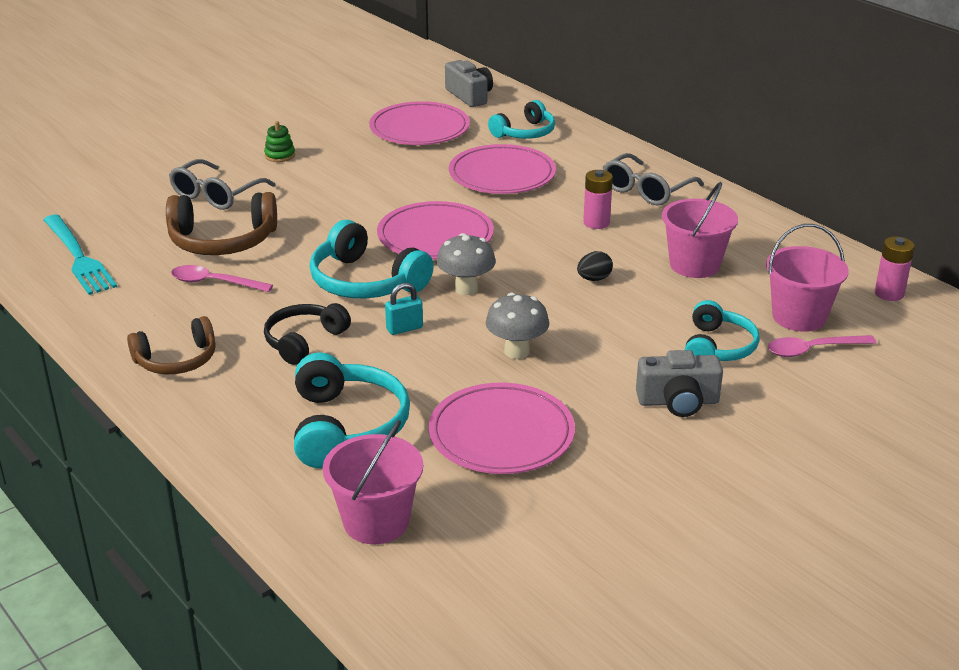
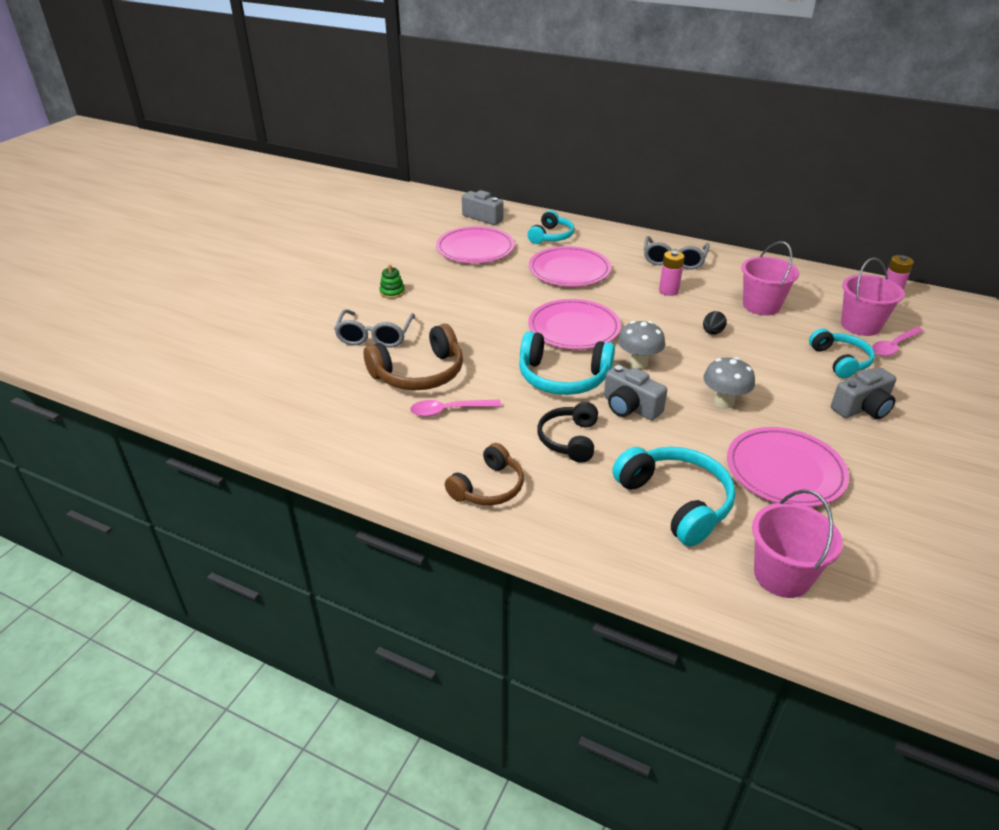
camera: 25 degrees left, 5 degrees up
(78, 257) = (311, 419): turquoise fork -> none
(404, 328) = (630, 407): turquoise padlock -> grey camera

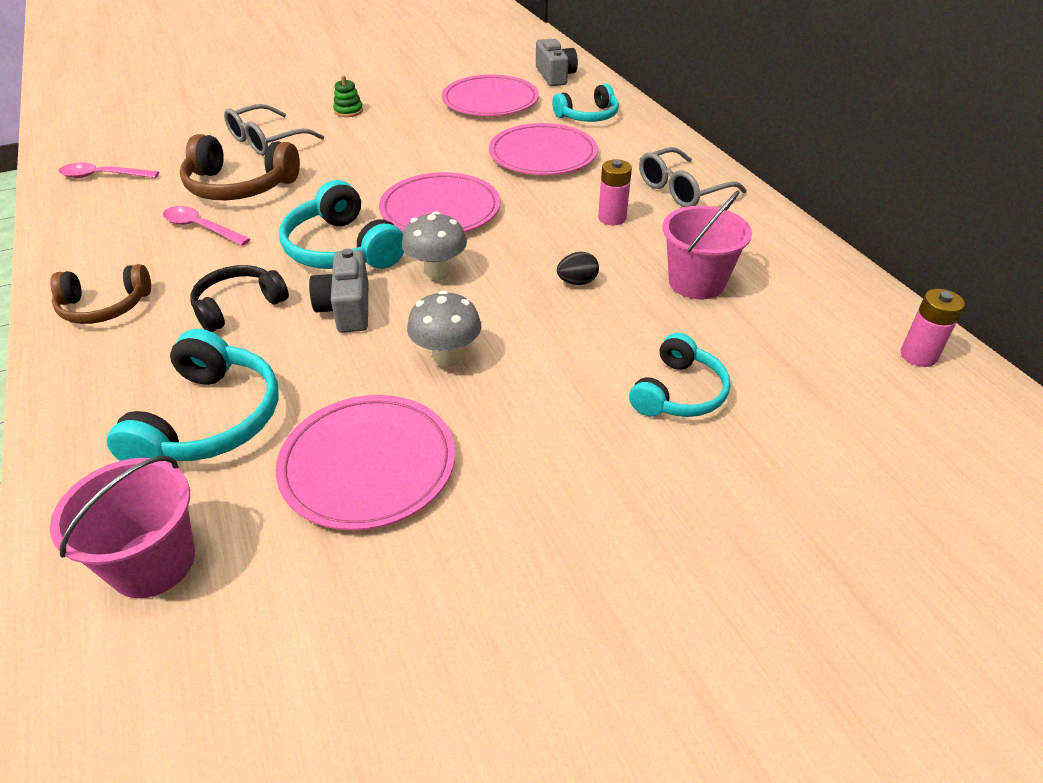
camera: 40 degrees right, 5 degrees up
(860, 325) = (794, 368): pink bucket -> none
(862, 408) = (597, 460): grey camera -> none
(894, 346) = (795, 417): pink spoon -> pink spoon (103, 176)

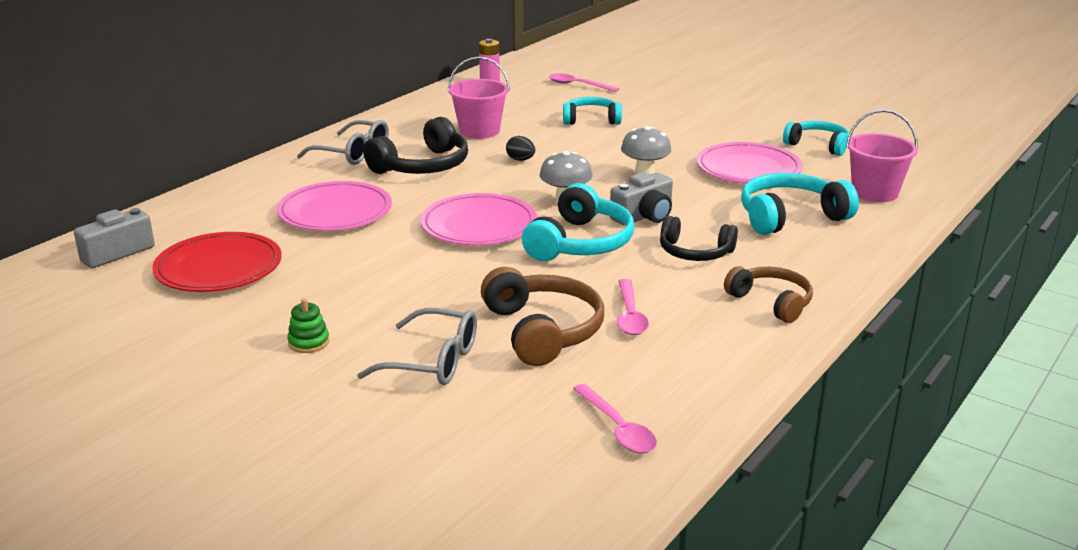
camera: 120 degrees left, 15 degrees down
(490, 101) = (219, 268): pink plate -> red plate
(588, 116) = (227, 212): turquoise headphones -> turquoise headphones (818, 145)
(612, 218) = (423, 166): pink battery -> black headphones
(862, 447) = (578, 85): none -> pink spoon

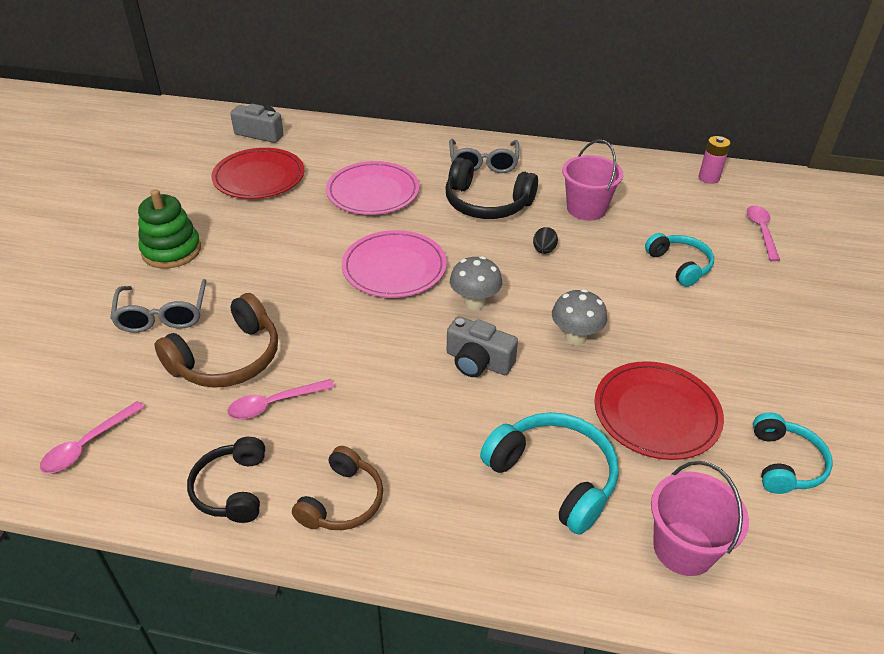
camera: 65 degrees right, 15 degrees up
(309, 342) = (171, 250): green stacking toy -> green stacking toy, size x1.95
(581, 243) = (396, 336): turquoise headphones -> none
(695, 252) = (420, 417): black headphones -> black headphones (232, 489)
(748, 169) = (656, 413): pink plate -> red plate

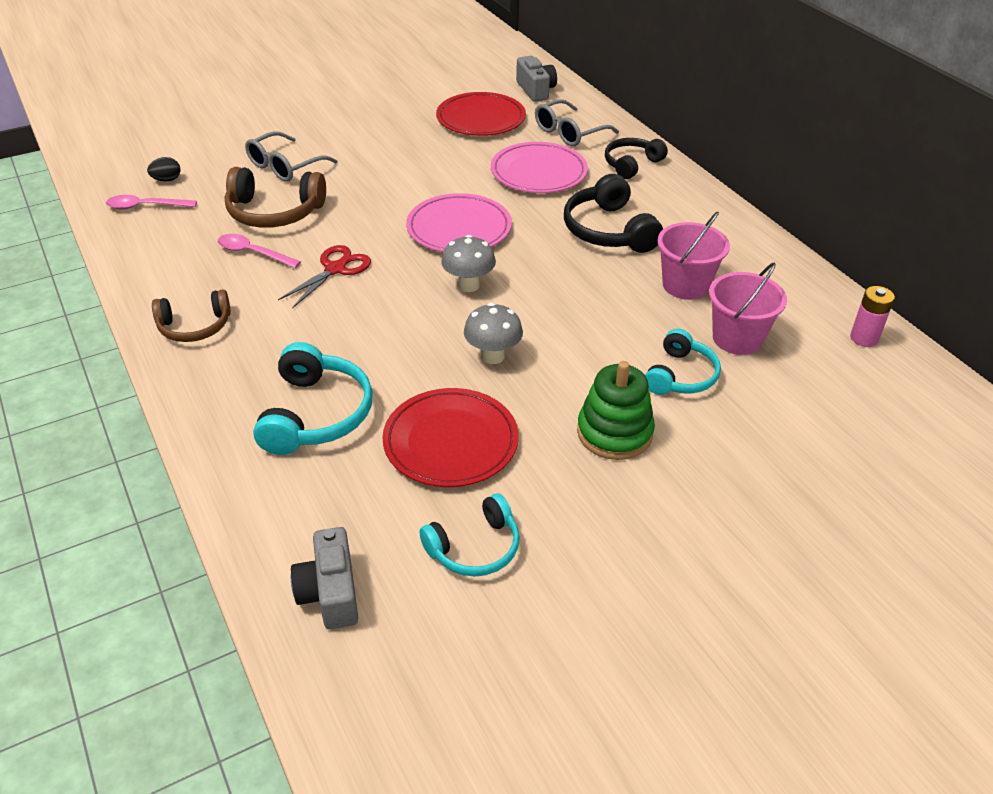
camera: 50 degrees right, 0 degrees up
(171, 250) = (351, 133): green stacking toy -> green stacking toy (614, 433)
(232, 489) = (162, 277): black headphones -> black headphones (631, 164)
(364, 364) = (335, 269): none -> red scissors
(478, 362) = (400, 319): grey camera -> grey camera (330, 592)
(483, 163) = (665, 202): grey glasses -> grey glasses (569, 132)
(544, 250) = (587, 289): black egg -> black egg (167, 180)
(683, 548) = (308, 518): pink bucket -> pink bucket (737, 338)
(761, 231) = (822, 409): pink spoon -> none

